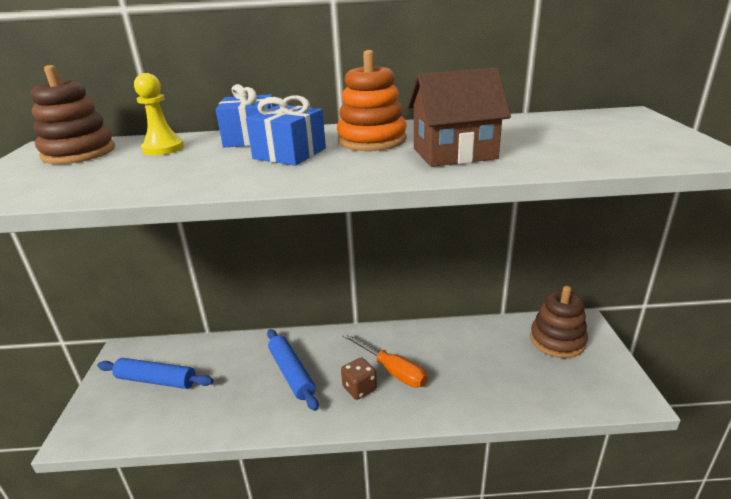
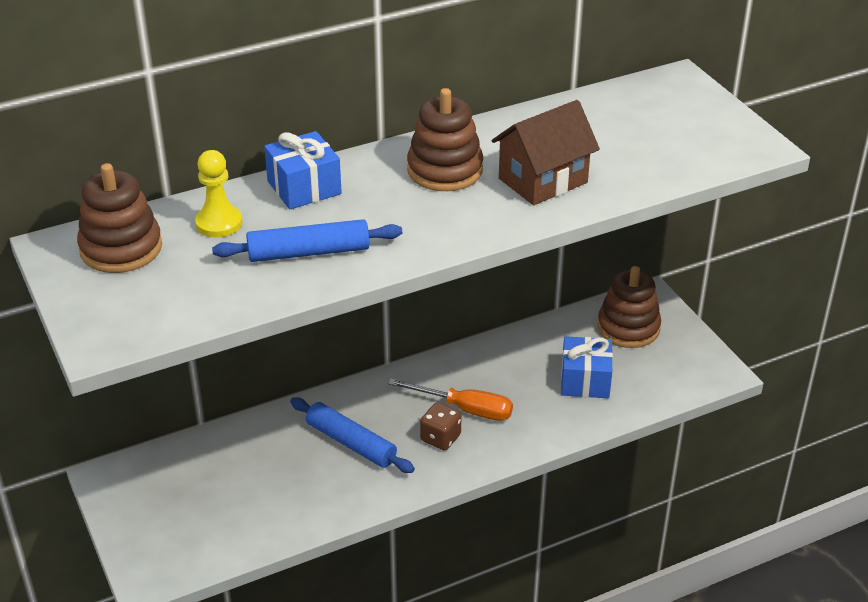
camera: 25 degrees left, 10 degrees up
(156, 380) = (189, 496): blue rolling pin -> blue rolling pin (308, 252)
(289, 153) = (376, 208): blue gift -> blue gift (585, 380)
(372, 140) = (445, 170): orange stacking toy -> brown stacking toy

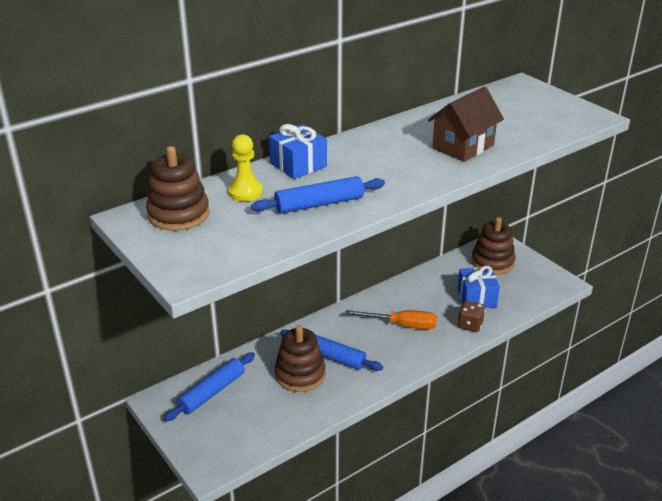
camera: 10 degrees left, 5 degrees down
(180, 474) = (212, 392): none -> blue rolling pin
(440, 438) = (392, 345): brown dice -> brown dice (470, 325)
(445, 170) = (393, 146): brown stacking toy -> brown stacking toy (300, 374)

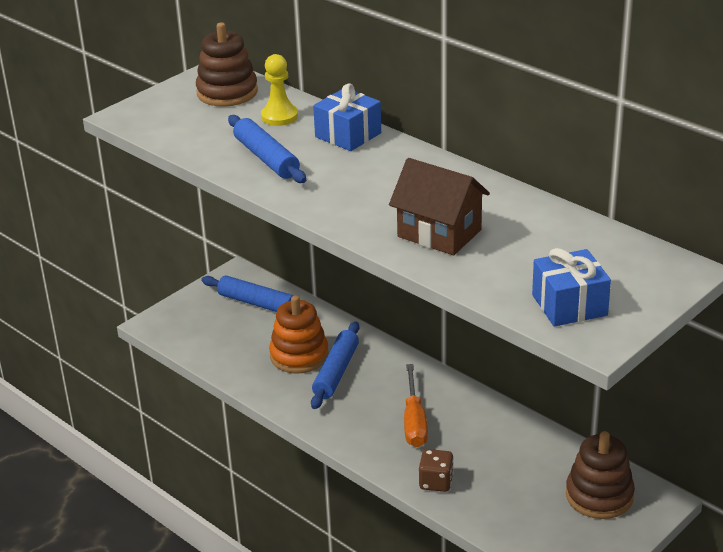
camera: 80 degrees right, 0 degrees up
(300, 374) = (299, 355): brown stacking toy -> orange stacking toy
(476, 298) = (501, 484): blue gift -> blue gift (569, 305)

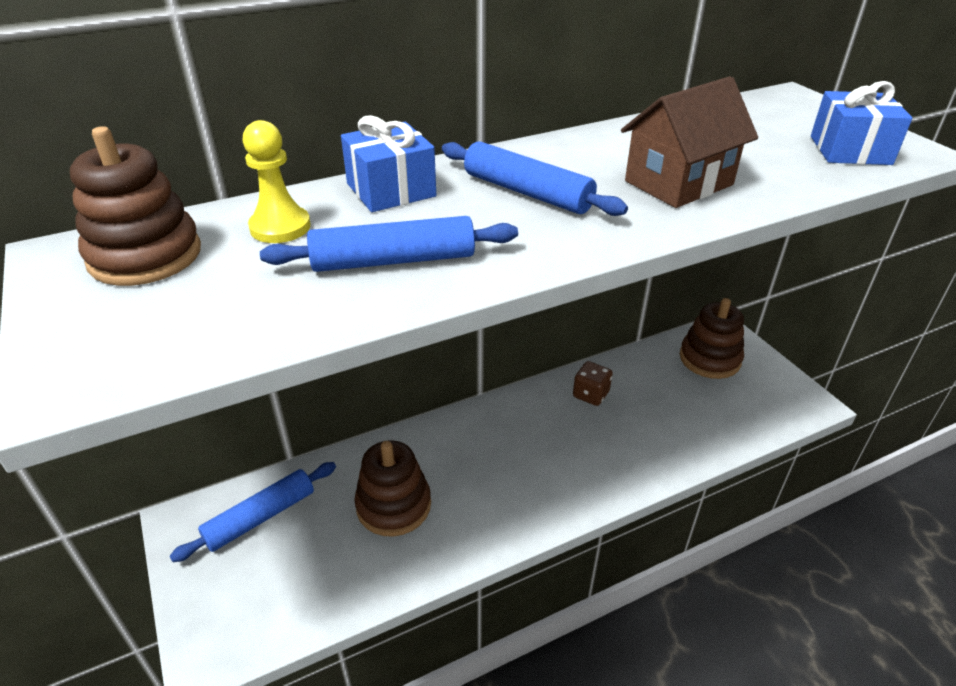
camera: 70 degrees left, 5 degrees up
(299, 355) = (393, 505): orange stacking toy -> brown stacking toy
(336, 372) = (445, 481): blue rolling pin -> blue rolling pin (527, 192)
(414, 421) = (561, 442): orange screwdriver -> none
(436, 482) = (662, 455): brown dice -> brown dice (590, 394)

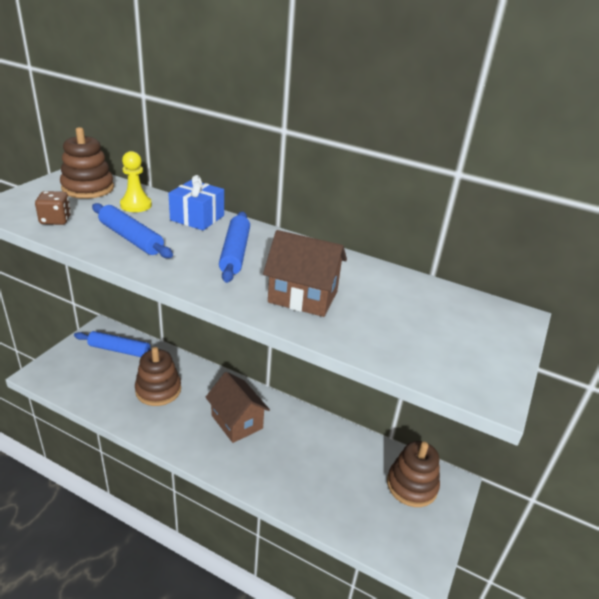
camera: 50 degrees right, 5 degrees down
(520, 450) = (237, 422): none -> brown house
(590, 394) = (312, 434): brown dice -> brown dice (55, 220)
(850, 150) = (446, 358): blue gift -> none

